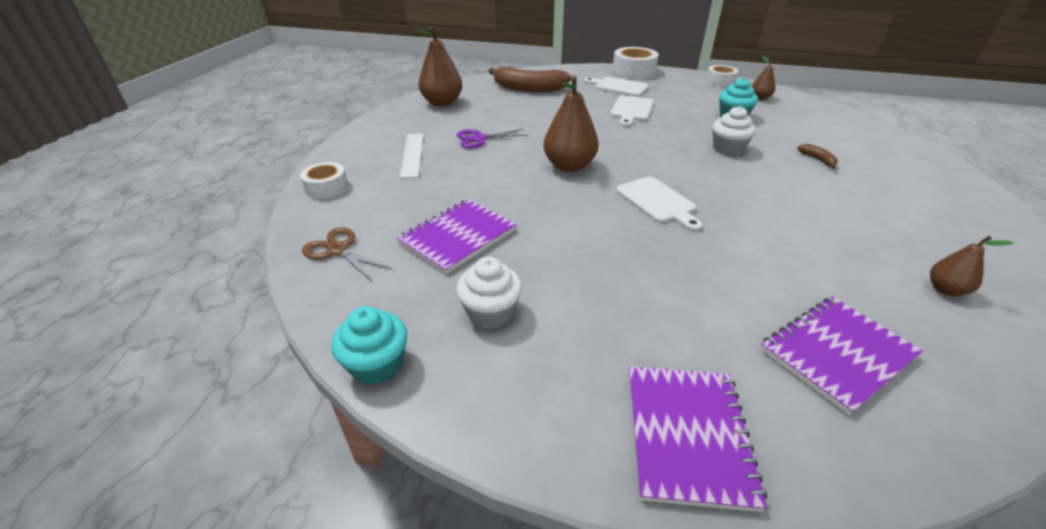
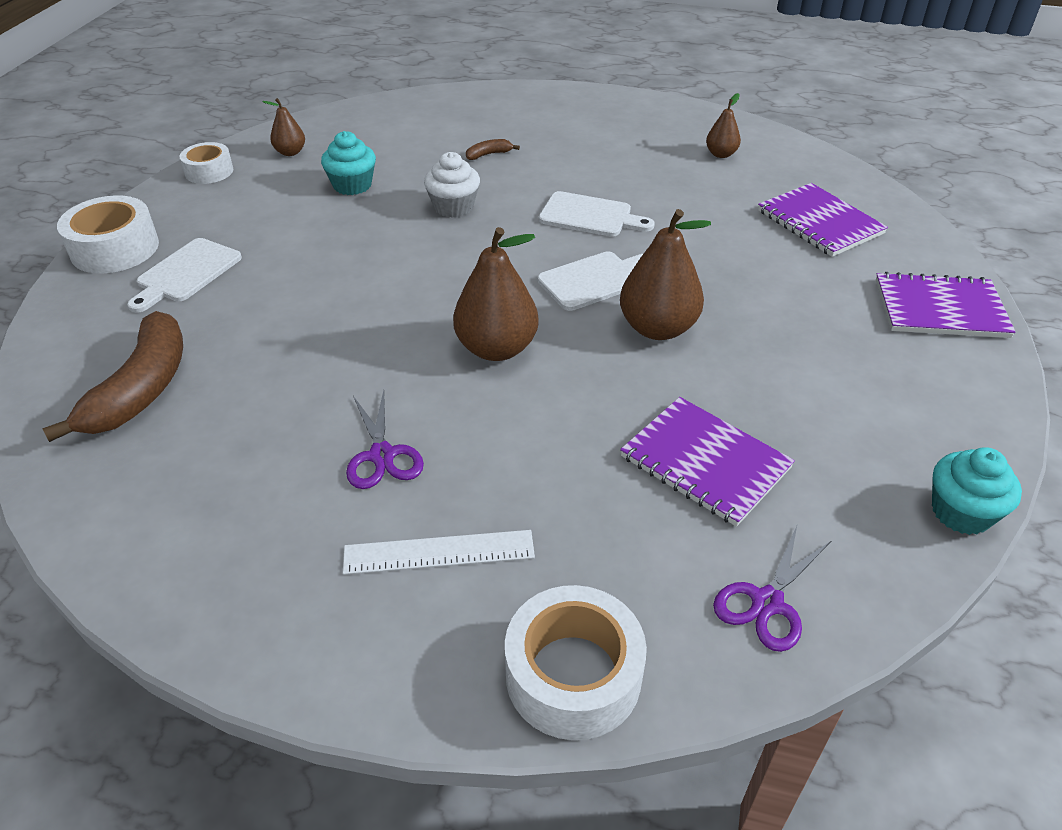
camera: 90 degrees left, 5 degrees up
(326, 187) = (573, 675): white tape -> white tape, size x1.59
(338, 250) = (767, 603): brown scissors -> purple scissors
(442, 103) = (172, 531): brown pear -> brown pear (658, 328)
(490, 312) = (845, 424): white cupcake -> none
(631, 110) = (299, 270): white cutting board -> white cutting board (590, 216)

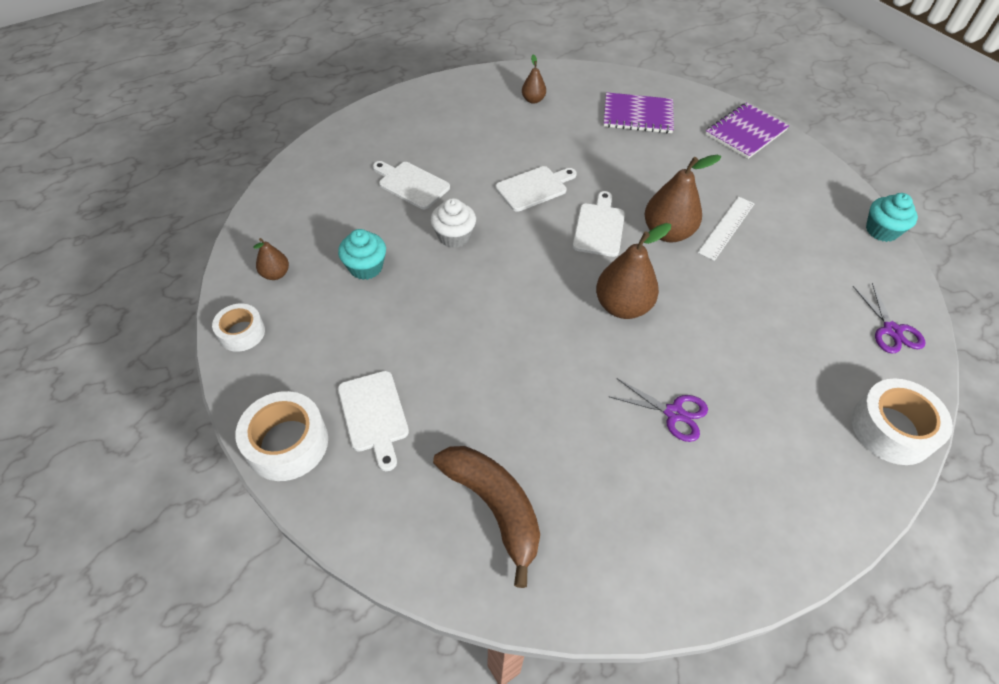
camera: 50 degrees left, 10 degrees up
(439, 553) = (773, 433): white ruler -> white ruler (726, 228)
(489, 154) = (411, 184): brown banana -> white cutting board
(705, 462) = (786, 287): purple notebook -> none

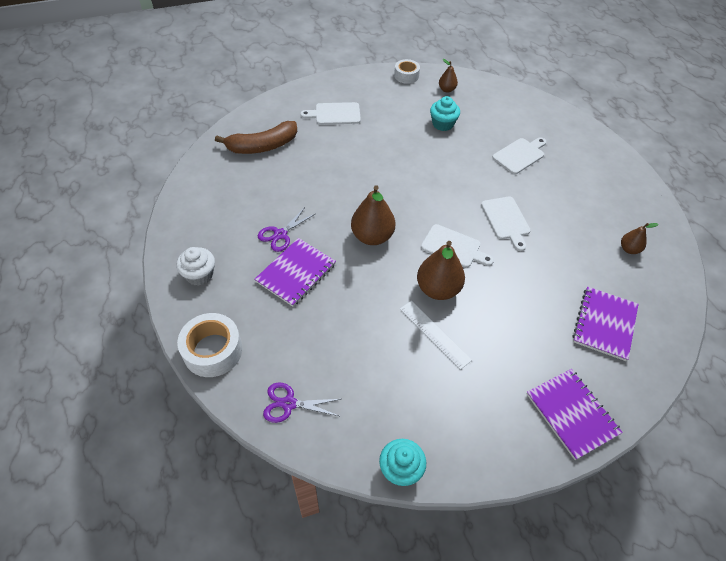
camera: 105 degrees right, 0 degrees up
(287, 443) = (331, 85): white tape -> none
(454, 236) = (461, 167): white cupcake -> white cupcake (199, 275)
(726, 374) = (296, 273): none -> purple notebook

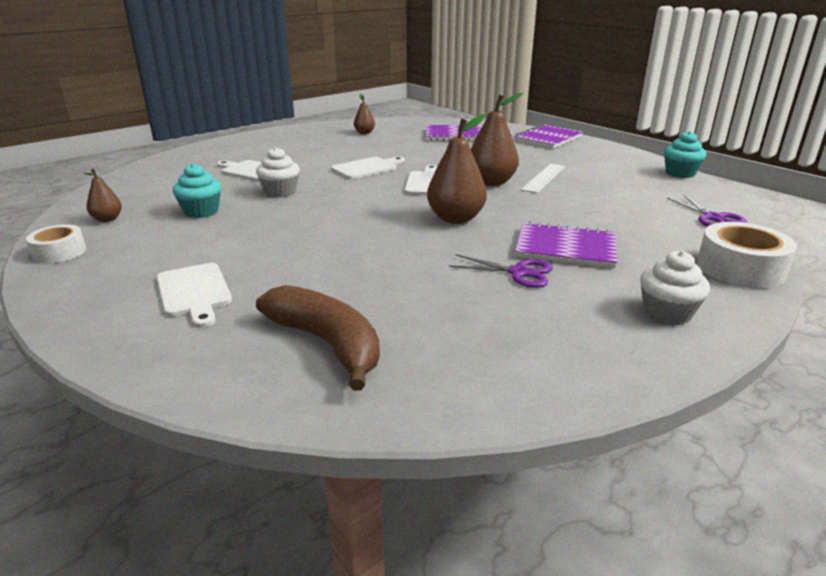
camera: 110 degrees left, 25 degrees down
(465, 162) = (280, 192): none -> white cupcake

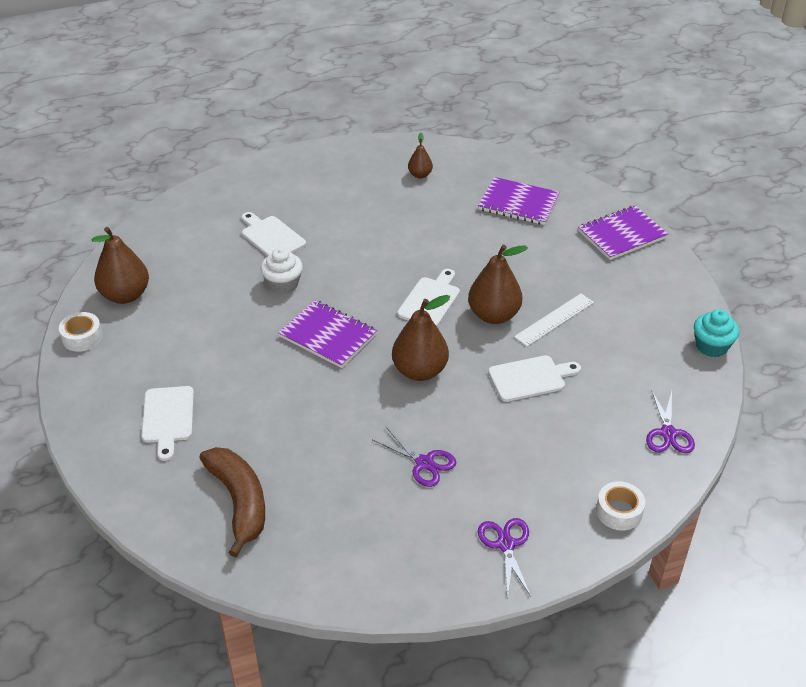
camera: 20 degrees right, 15 degrees up
(107, 219) = (125, 295): brown pear -> brown pear, size x1.87
(201, 212) = (204, 302): turquoise cupcake -> none
(366, 168) = (384, 256): white cutting board -> white cutting board (530, 378)
(565, 248) = (488, 441): purple notebook -> purple notebook (328, 336)
(667, 313) = (506, 544): white cupcake -> purple scissors
(740, 268) = (619, 511): white tape -> white tape, size x0.63

